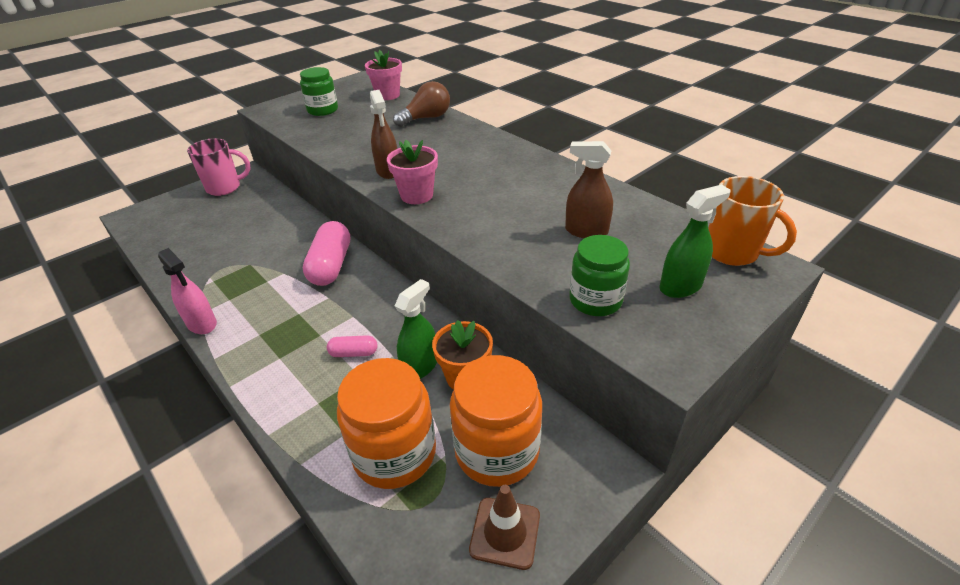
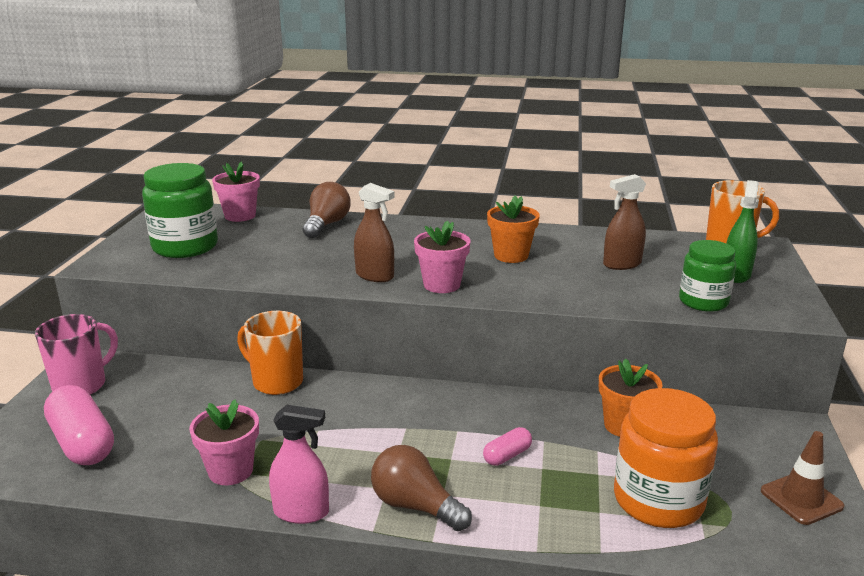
camera: 40 degrees left, 15 degrees down
(210, 277) = (230, 471): none -> pink flower pot
(255, 356) = (415, 506): none -> brown light bulb
(309, 228) = (276, 382): none -> orange mug
(323, 110) = (185, 247): green jar -> green jar, size x1.54
(331, 266) = (361, 402): pink capsule -> pink capsule (82, 443)
(420, 366) = (579, 436): green spray bottle -> none
(496, 451) = (721, 457): orange jar -> none
(508, 188) = (511, 256): none -> orange flower pot

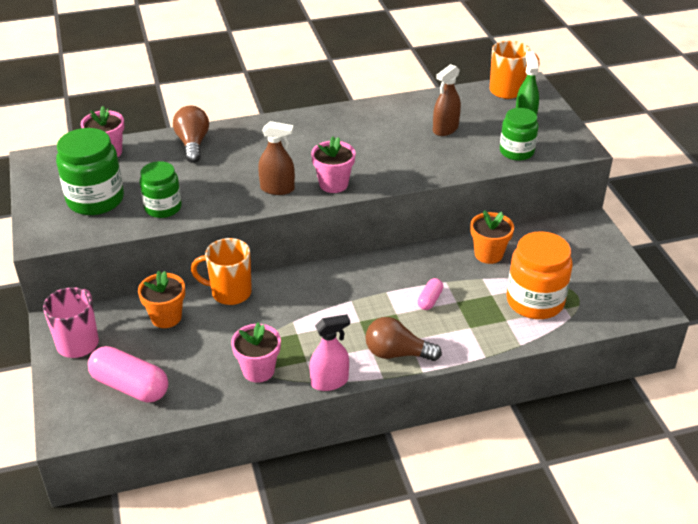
camera: 25 degrees left, 15 degrees up
(240, 266) = (163, 207): none -> green jar
(511, 256) = (362, 141): orange flower pot -> orange flower pot (166, 317)
(801, 499) = (610, 274): brown traffic cone -> none

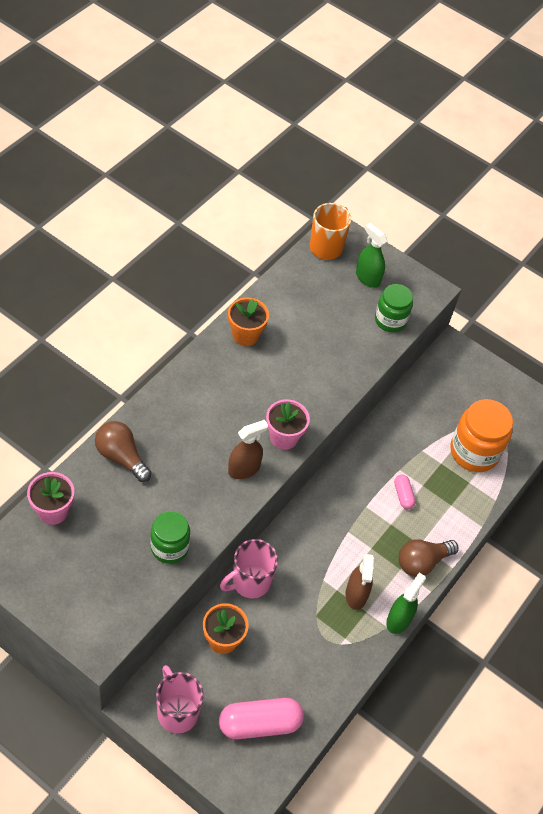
camera: 45 degrees left, 15 degrees up
(95, 200) = (101, 574): green jar -> none
(230, 292) = (250, 582): orange mug -> pink mug
(258, 370) = (340, 643): pink flower pot -> none
(329, 382) = (398, 619): pink spray bottle -> green spray bottle
(445, 129) = (316, 322): brown spray bottle -> brown spray bottle (356, 594)
(488, 254) = (407, 422): orange flower pot -> orange flower pot (245, 335)

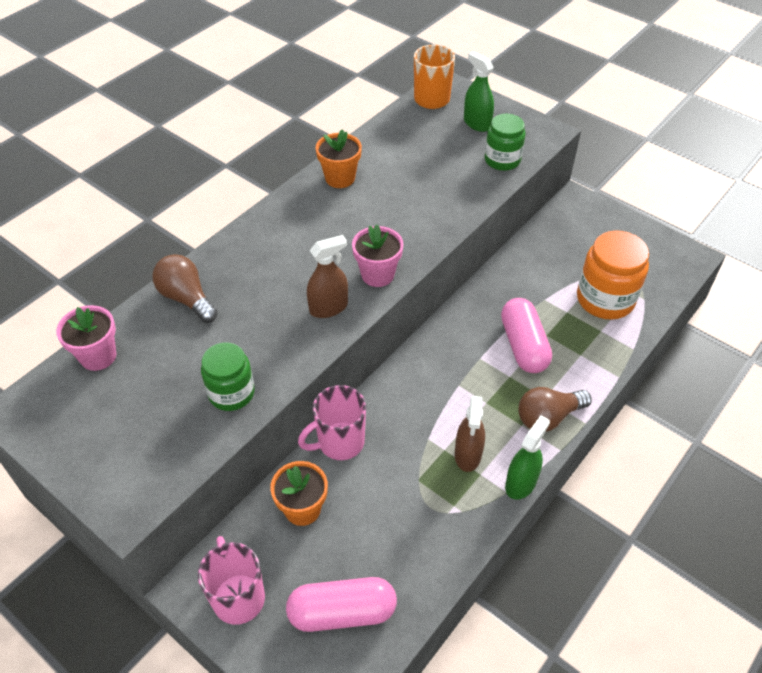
camera: 10 degrees right, 5 degrees down
(403, 495) = (523, 345): pink capsule -> pink capsule, size x1.99

